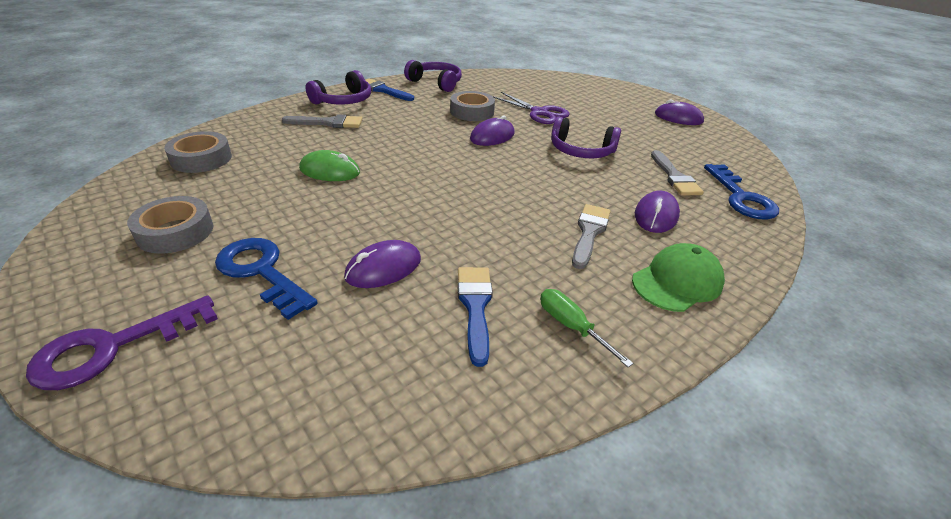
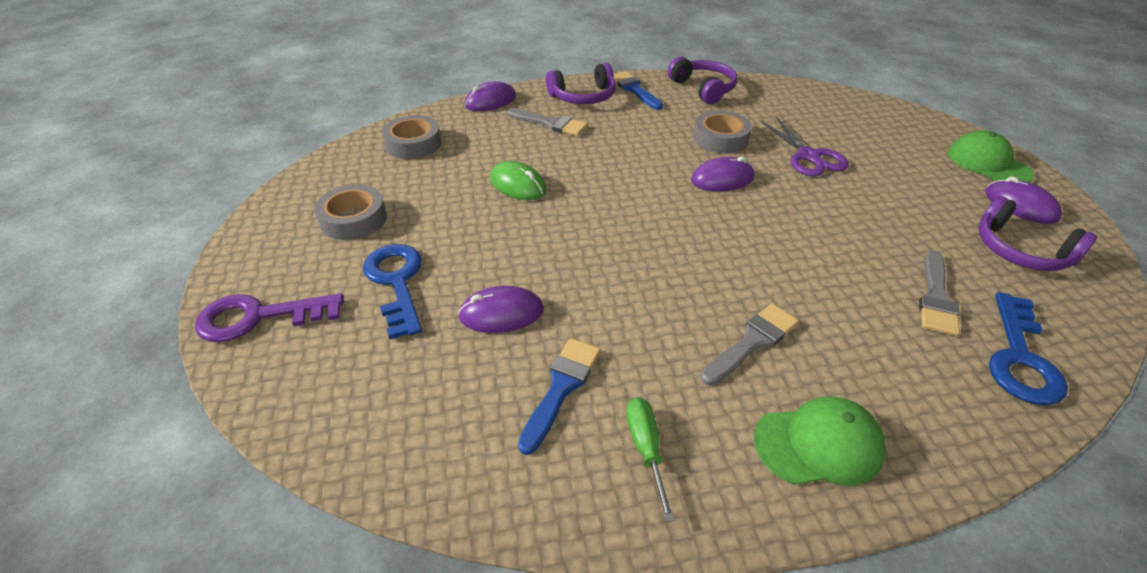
camera: 30 degrees right, 5 degrees up
(581, 151) = (825, 225): purple headphones -> purple headphones (1020, 250)
(645, 99) = (988, 163): none -> green cap
(656, 215) = (861, 346): purple mouse -> purple mouse (490, 101)

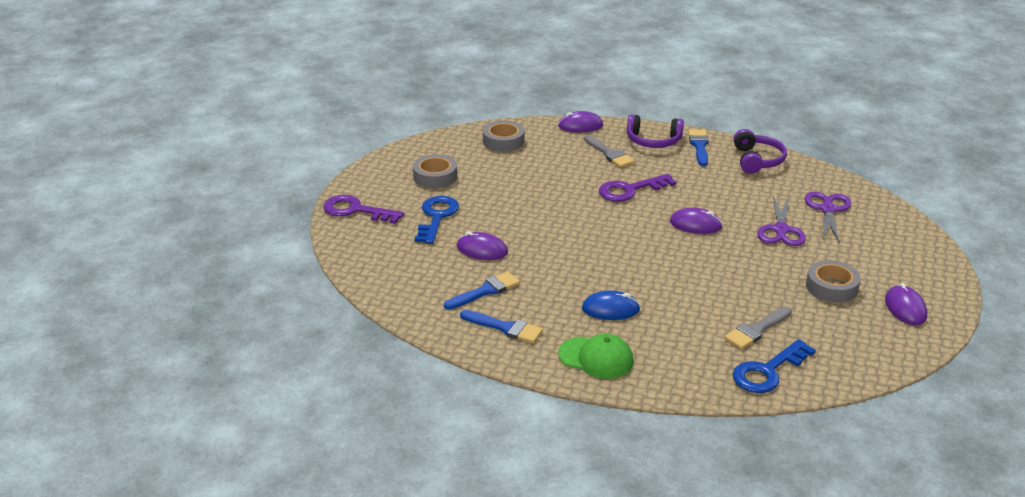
camera: 30 degrees right, 10 degrees down
(518, 185) = (550, 186): green mouse -> none
(613, 160) = (630, 190): none -> purple key
(646, 449) = (505, 328): green screwdriver -> blue brush
(720, 138) = (726, 199): grey tape -> grey tape (831, 287)
(752, 342) = (610, 309): grey brush -> blue mouse
(822, 120) = (828, 209): none -> purple scissors
(988, 163) = (925, 277): green cap -> none
(1020, 250) = (859, 329): purple headphones -> none

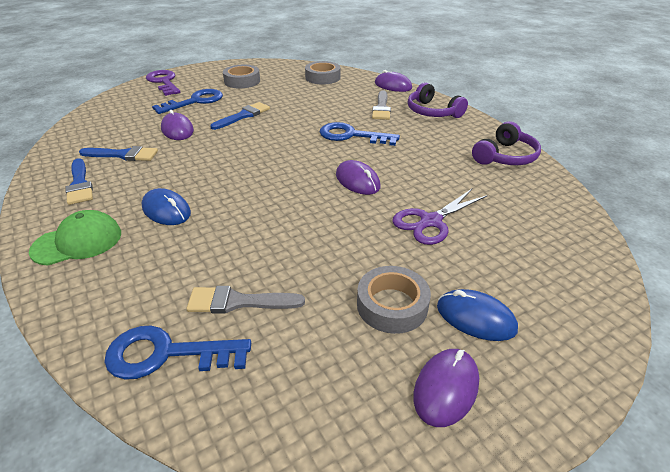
camera: 40 degrees right, 5 degrees up
(596, 358) = (78, 242): green cap -> green cap turned 90 degrees counterclockwise
(630, 190) = (351, 135): purple key -> blue key
(699, 146) = (466, 128): blue brush -> blue brush (243, 116)
(828, 209) = (515, 226): purple scissors -> none
(876, 271) = (475, 318): none -> blue mouse

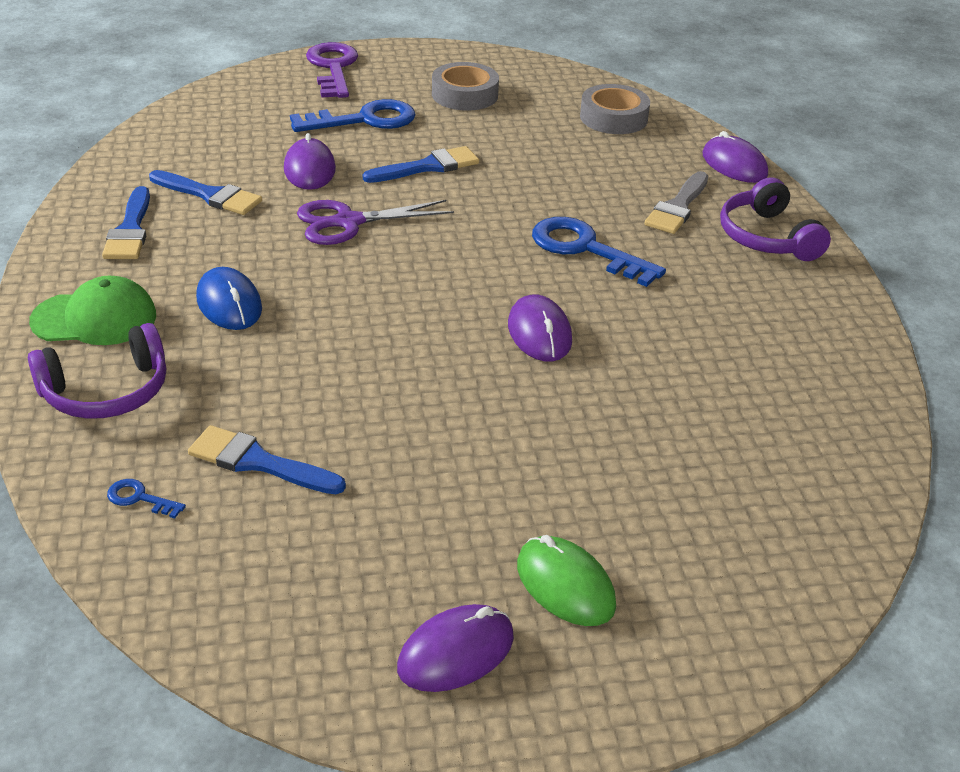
camera: 20 degrees right, 0 degrees up
(166, 354) = (139, 498): blue key -> blue key, size x0.44
(238, 302) = (258, 462): grey brush -> blue brush
(392, 305) = (459, 531): grey tape -> none
(430, 221) = (608, 431): purple scissors -> purple scissors (348, 222)
(475, 318) = (565, 585): blue mouse -> green mouse
(505, 156) = (831, 358): purple headphones -> purple headphones (106, 391)

